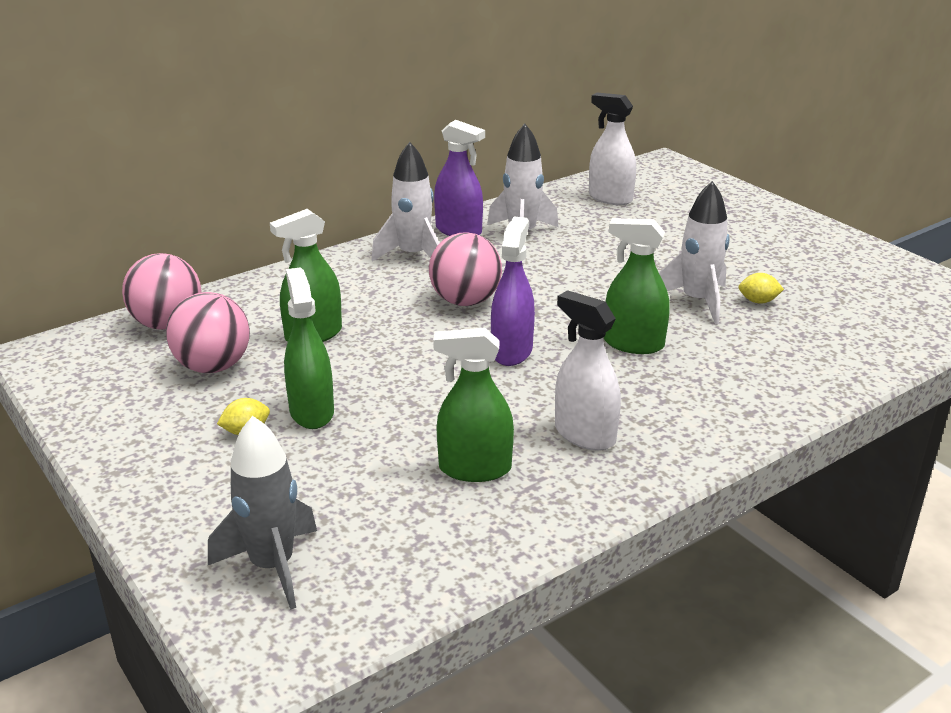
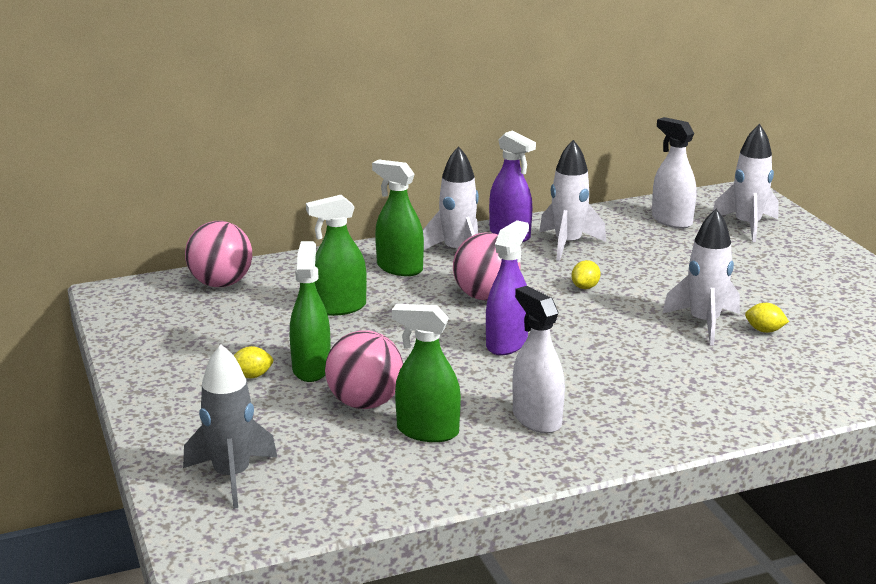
camera: 15 degrees right, 5 degrees down
(213, 366) = (245, 322): pink ball -> pink ball (365, 403)
(561, 278) = (585, 287): none -> yellow lemon
(633, 344) = (622, 352): green spray bottle -> green spray bottle (399, 268)
(683, 195) = (747, 226): none -> white rocket

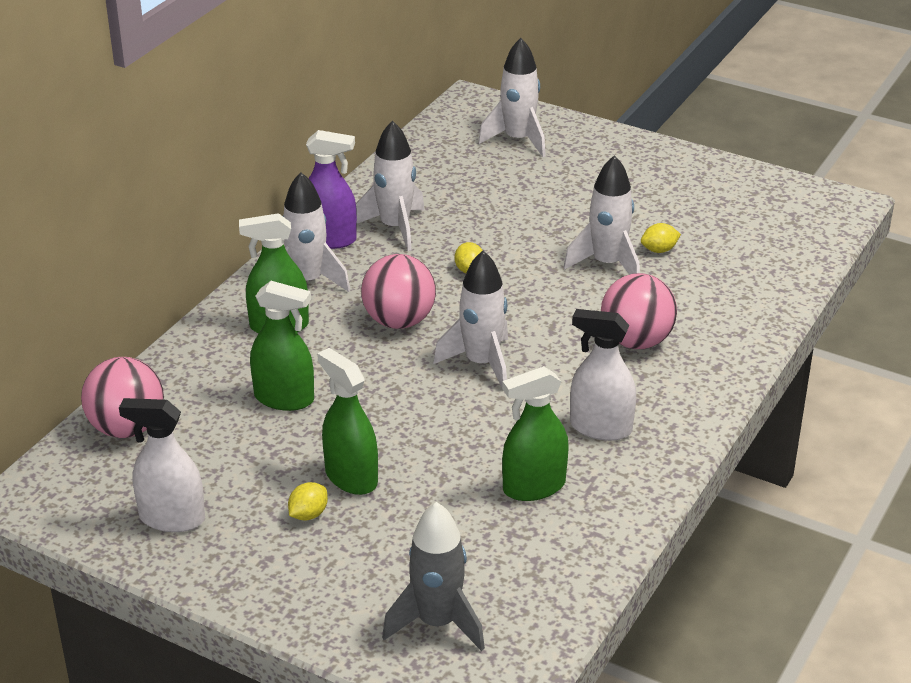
camera: 40 degrees left, 10 degrees up
(339, 307) = (284, 398): green spray bottle -> green spray bottle turned 105 degrees counterclockwise
(365, 403) = (446, 487): pink ball -> pink ball (636, 341)
(506, 343) = (481, 363): purple spray bottle -> white rocket
(671, 220) = (450, 161): white spray bottle -> white spray bottle (172, 518)

